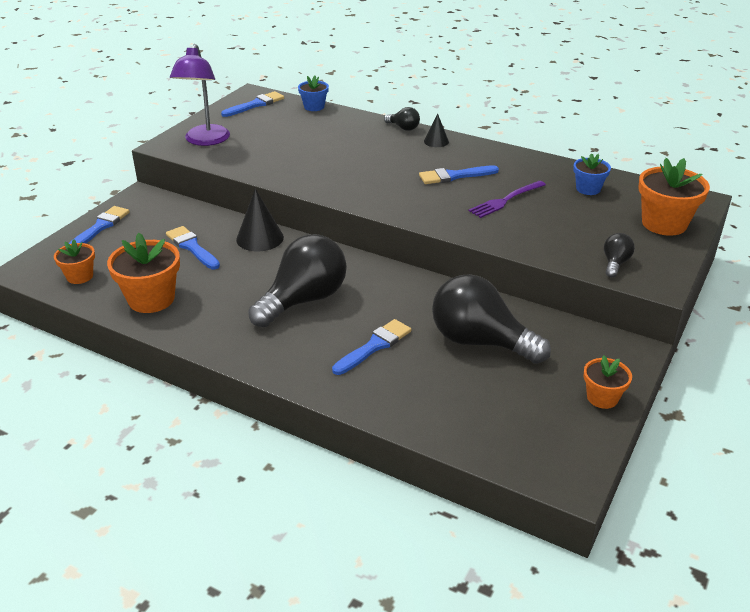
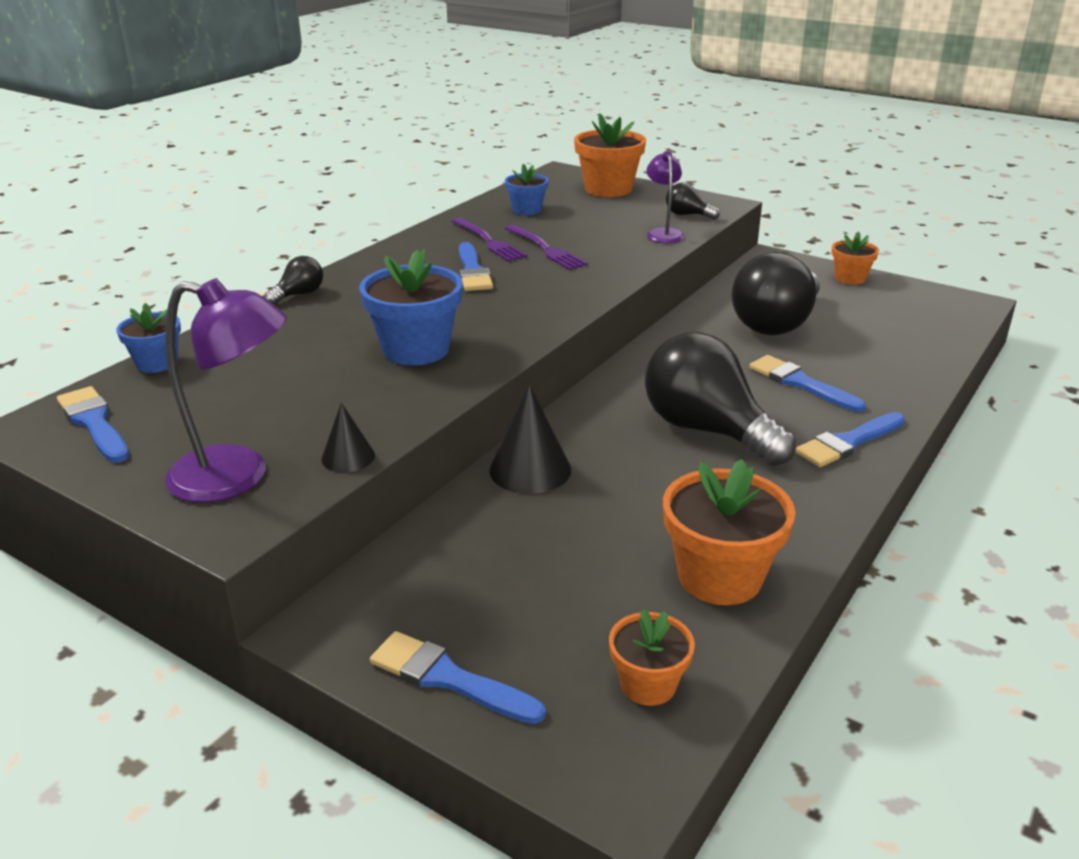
camera: 85 degrees left, 5 degrees down
(192, 247) = (550, 541): blue brush -> blue brush (848, 442)
(334, 168) = (416, 349): none -> blue flower pot
(436, 141) = (360, 276): black cone -> black cone (348, 457)
(512, 178) = (489, 241): none -> purple fork
(562, 250) = (663, 233): none -> purple lamp

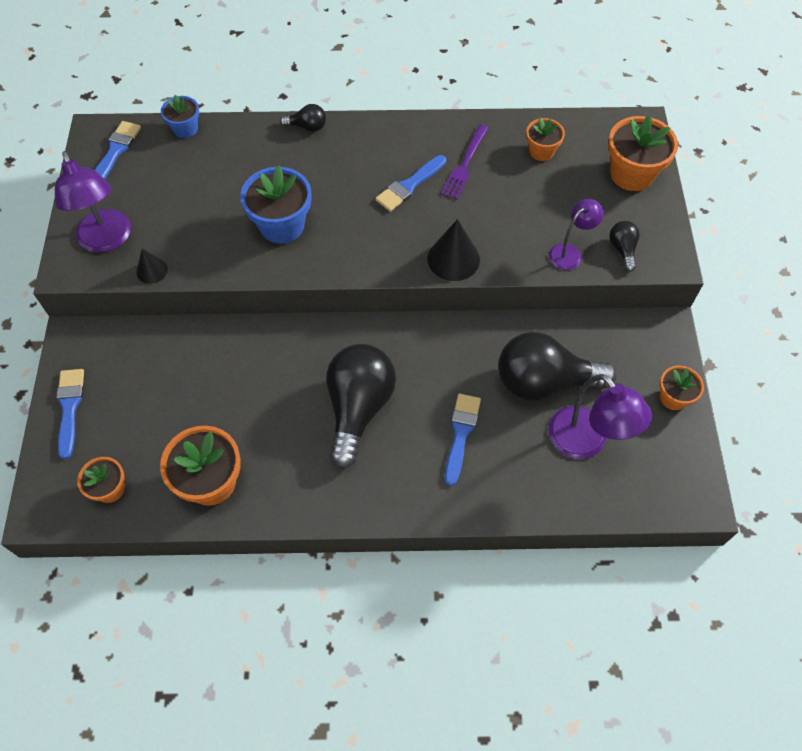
camera: 55 degrees right, 30 degrees up
(527, 210) = (541, 151): blue flower pot -> orange flower pot
(530, 470) = (253, 343): black cone -> black cone (453, 259)
(546, 249) = (479, 202): purple fork -> none
(848, 442) = (399, 491): blue brush -> none
(867, 328) = (586, 442): none -> purple lamp

